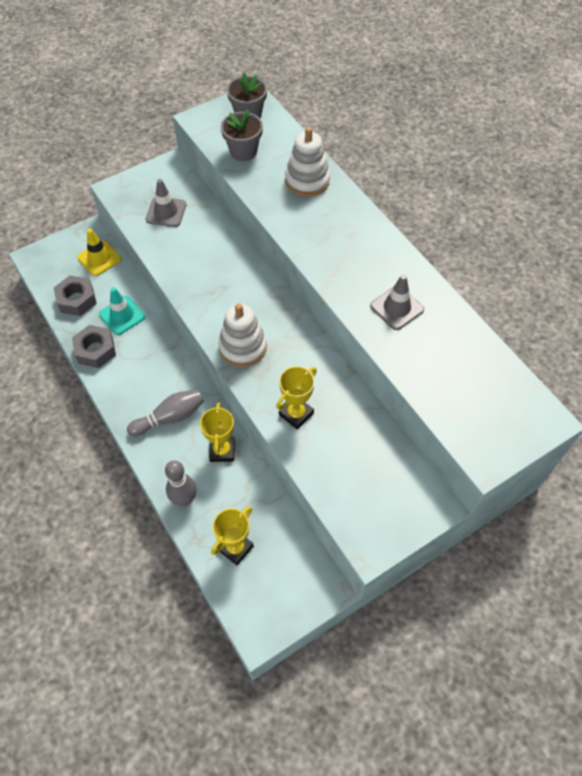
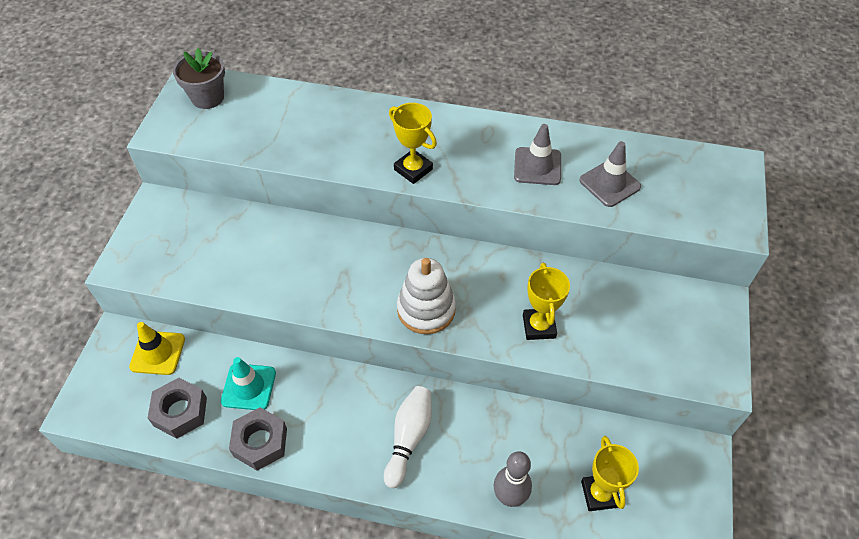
camera: 45 degrees left, 5 degrees down
(166, 212) = (204, 248): grey traffic cone -> grey traffic cone (609, 183)
(170, 417) = (409, 438): grey bowling pin -> white bowling pin
(222, 450) = (489, 423): yellow trophy -> yellow trophy (413, 169)
(243, 151) = (243, 132): grey flower pot -> none
(307, 180) = (335, 117): white stacking toy -> none

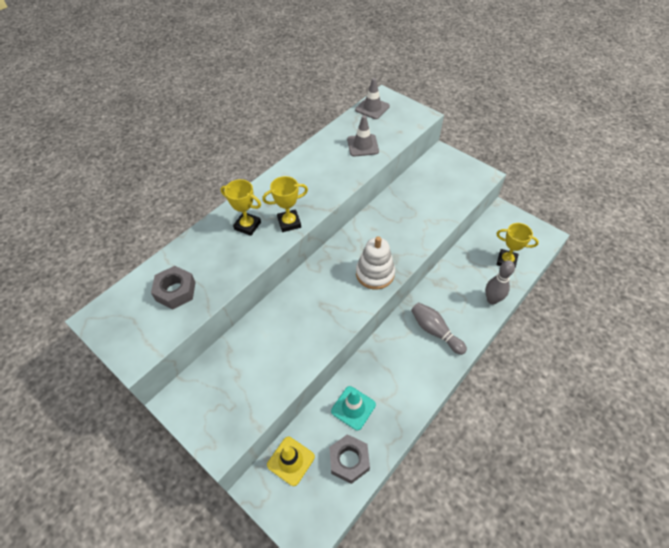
camera: 60 degrees left, 0 degrees up
(207, 97) = (124, 313): grey flower pot -> none
(260, 442) = (398, 416): grey nut -> grey nut (175, 291)
(409, 438) = (435, 331): white bowling pin -> grey bowling pin
(537, 166) = (329, 167): grey traffic cone -> grey traffic cone (372, 108)
(539, 326) = (416, 228): yellow trophy -> yellow trophy (247, 226)

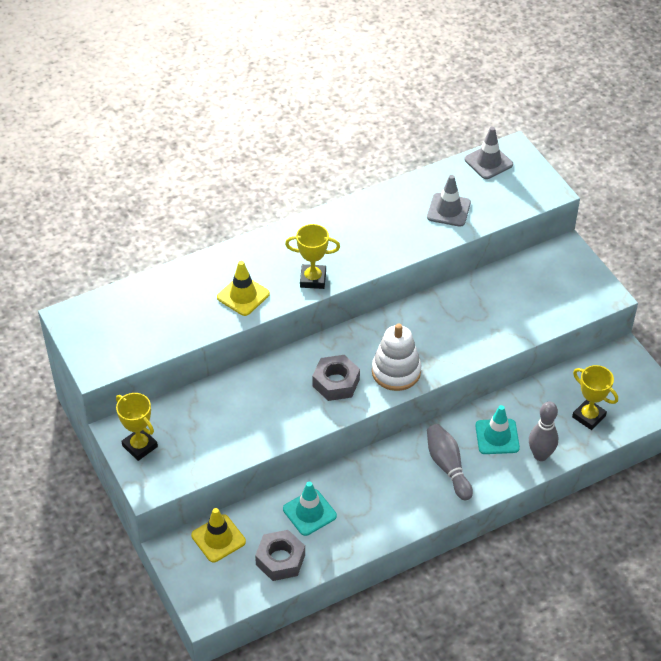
camera: 20 degrees right, 5 degrees down
(175, 291) = (159, 315): grey nut -> grey nut (336, 382)
(240, 252) = (243, 295): none -> yellow traffic cone
(247, 226) = (264, 268): yellow trophy -> yellow trophy (140, 446)
(456, 296) = (497, 437): none -> turquoise traffic cone

